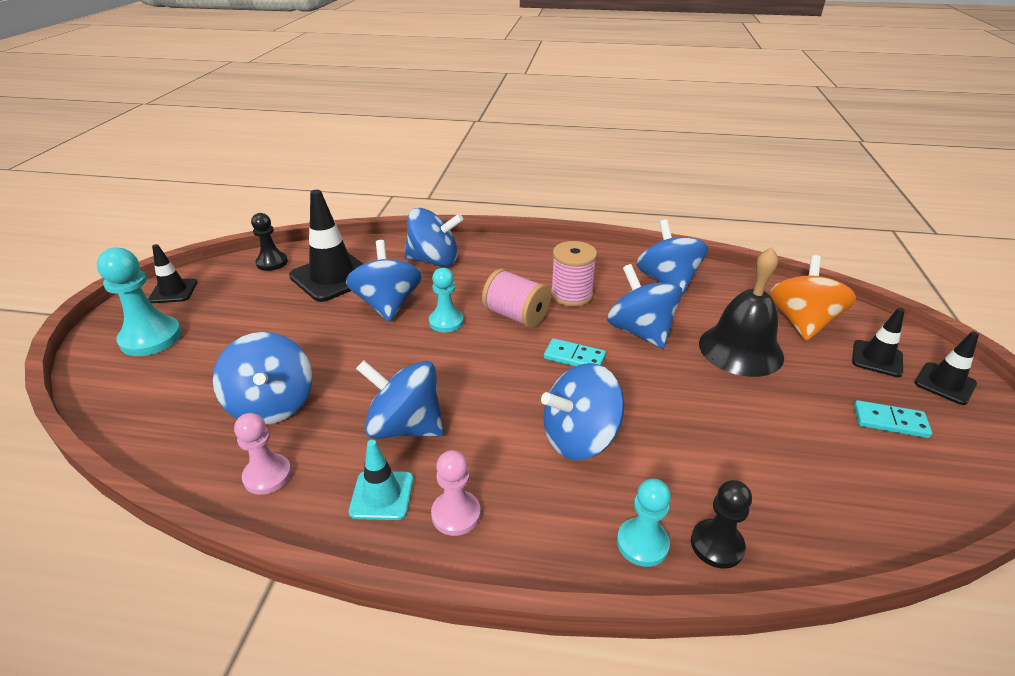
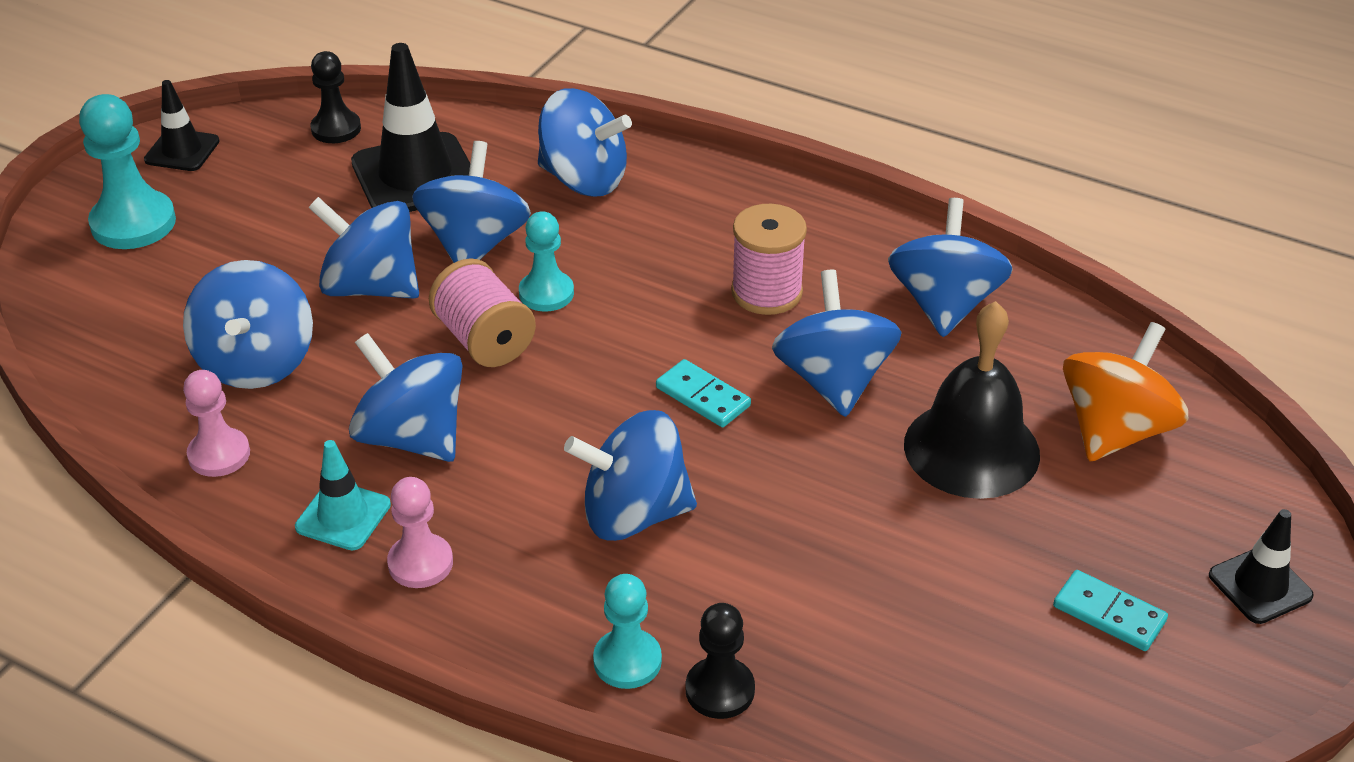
camera: 20 degrees right, 5 degrees up
(333, 341) = (371, 287): none -> blue spinning top
(516, 316) = (656, 308): pink spool -> pink spool (484, 340)
(877, 359) = (1185, 520): black traffic cone -> none

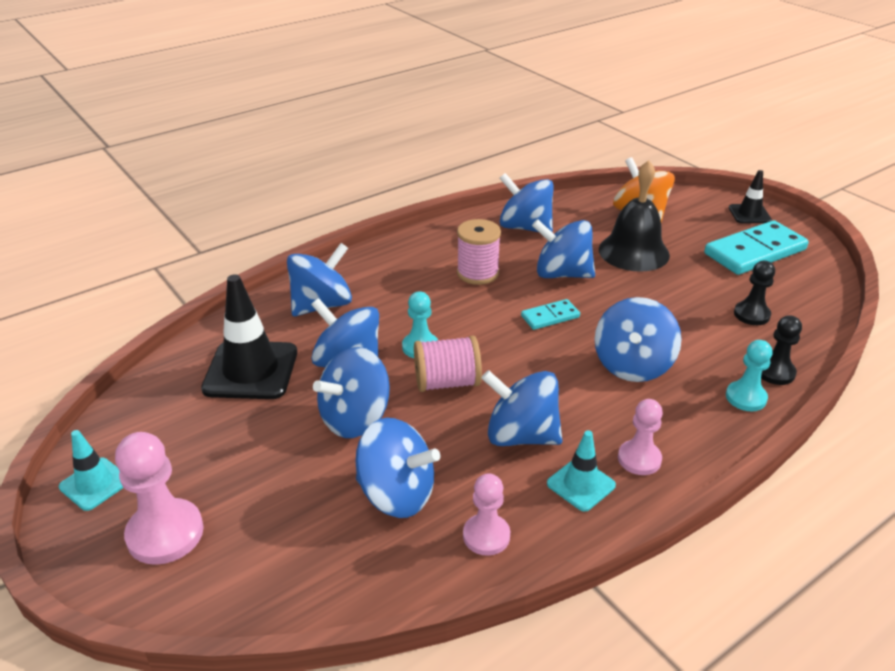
camera: 65 degrees left, 5 degrees down
(133, 223) = (165, 533): turquoise pawn -> pink pawn
(182, 151) = (95, 484): black traffic cone -> turquoise traffic cone
(336, 129) = (156, 394): black pawn -> black pawn (751, 314)
(412, 437) = (521, 435): blue spinning top -> blue spinning top turned 45 degrees clockwise
(1109, 614) = (755, 252): turquoise domino -> turquoise domino, size x2.00

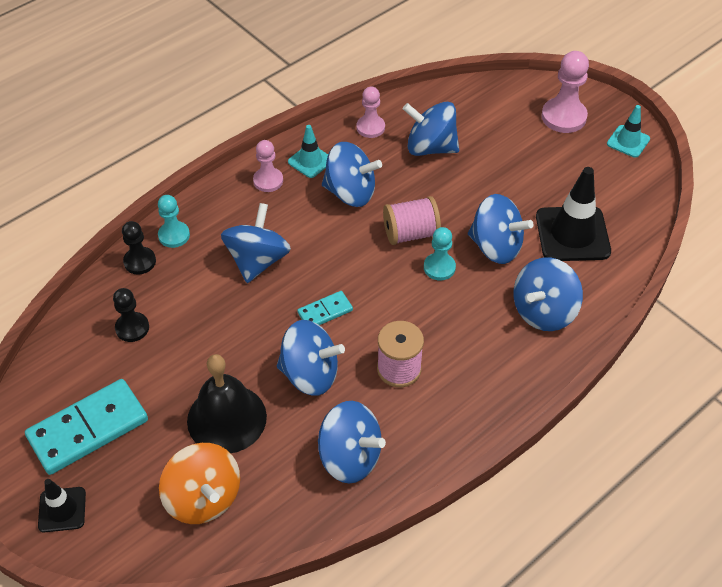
camera: 175 degrees right, 15 degrees up
(355, 419) = (474, 197): blue spinning top -> none

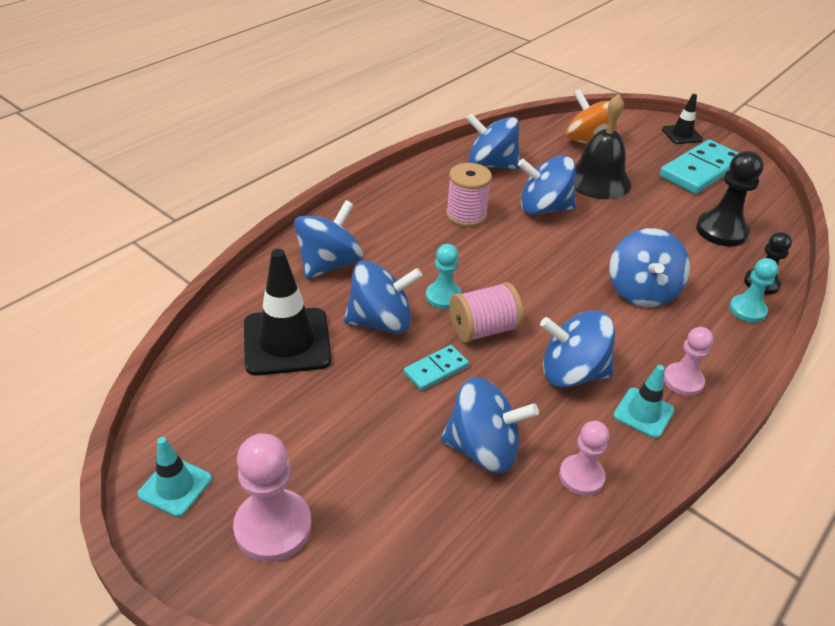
camera: 170 degrees right, 10 degrees down
(132, 328) = (721, 231): black pawn -> black pawn, size x1.58
(325, 311) = (550, 252): turquoise domino -> turquoise domino (436, 370)
(496, 247) = (381, 321): blue spinning top -> blue spinning top turned 150 degrees clockwise

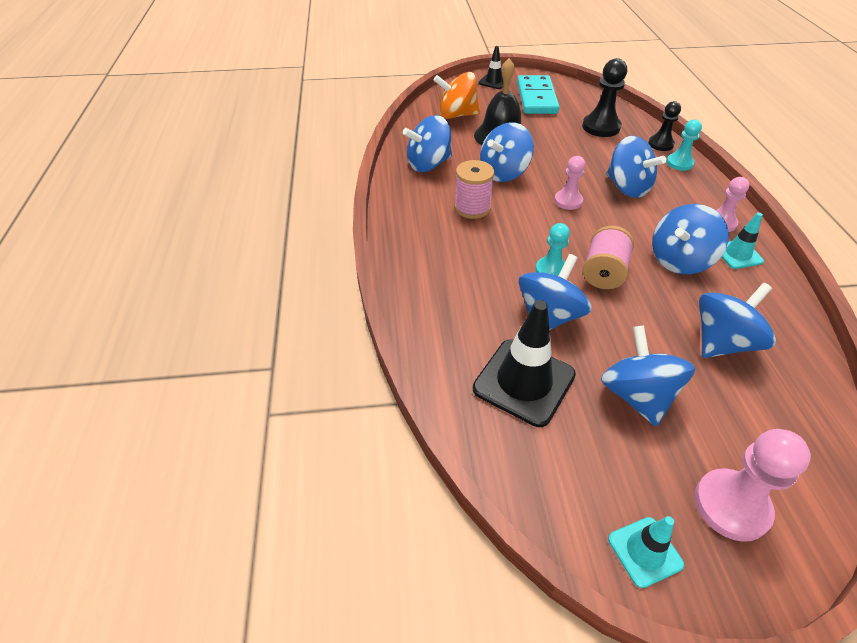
camera: 45 degrees left, 5 degrees up
(329, 264) = (452, 305): blue spinning top -> blue spinning top (637, 395)
(436, 370) = (626, 319): turquoise domino -> none
(581, 476) = (776, 313): pink pawn -> pink pawn (568, 201)

